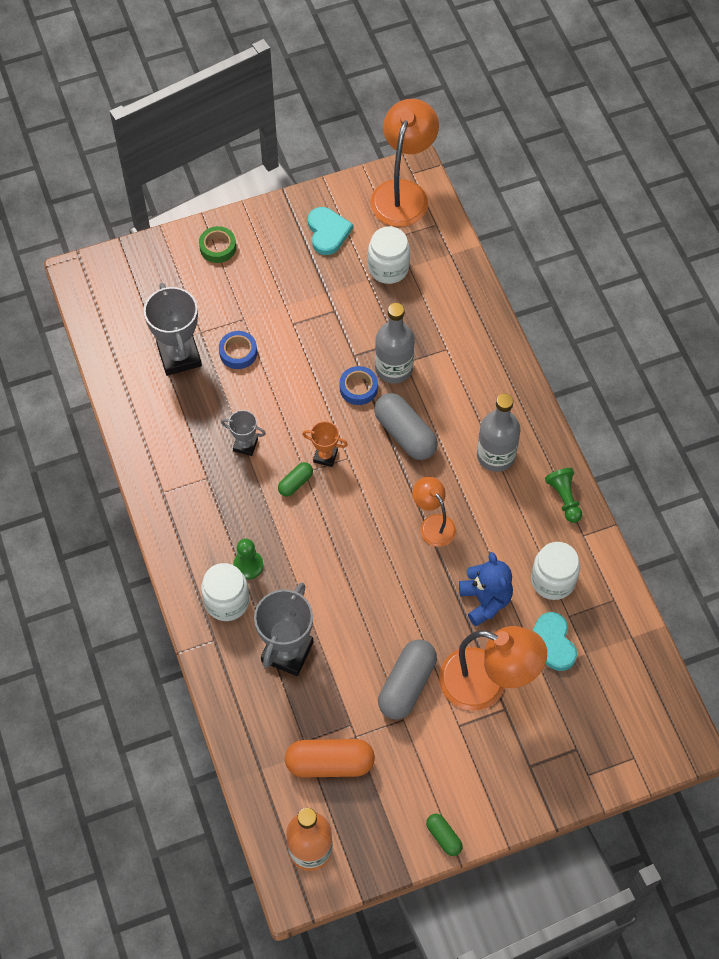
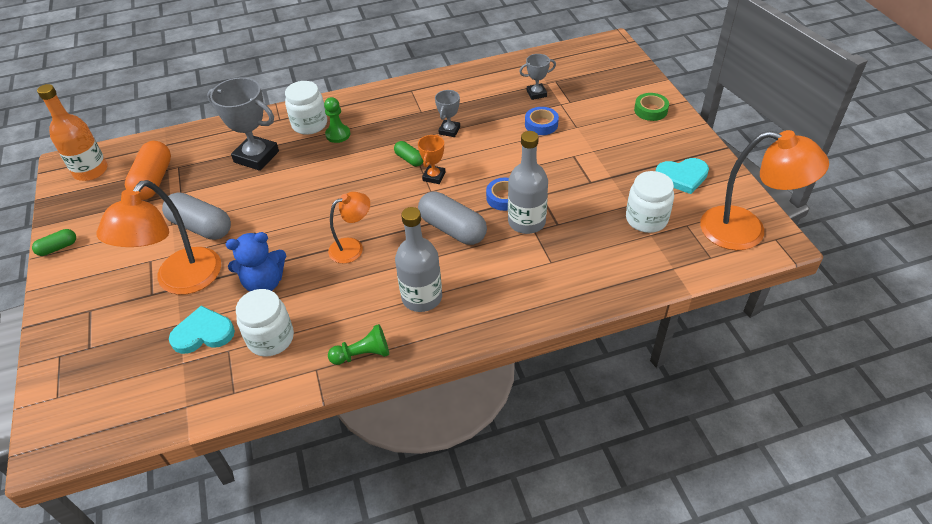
camera: 95 degrees right, 15 degrees down
(179, 356) = (536, 93): grey trophy -> grey trophy, size x0.53
(405, 434) = (452, 229): grey capsule -> grey capsule turned 75 degrees clockwise

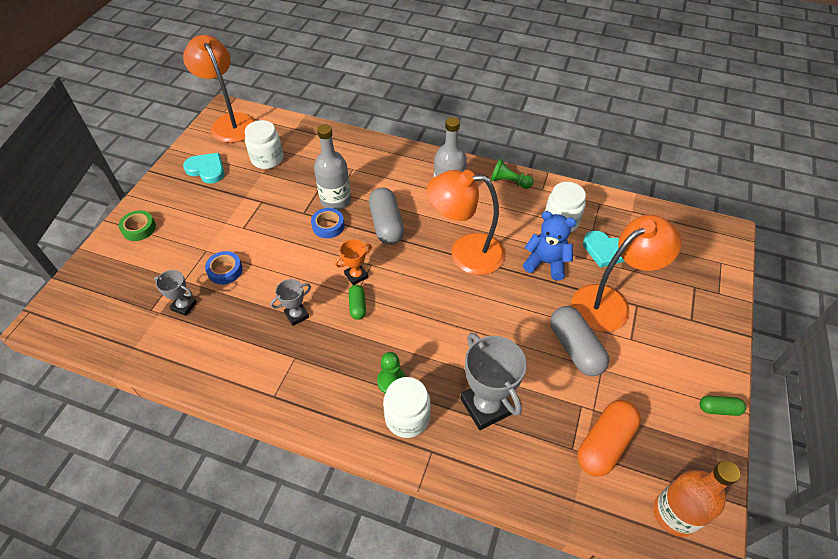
camera: 145 degrees left, 5 degrees up
(353, 247) = (465, 253): orange lamp -> orange lamp, size x1.79

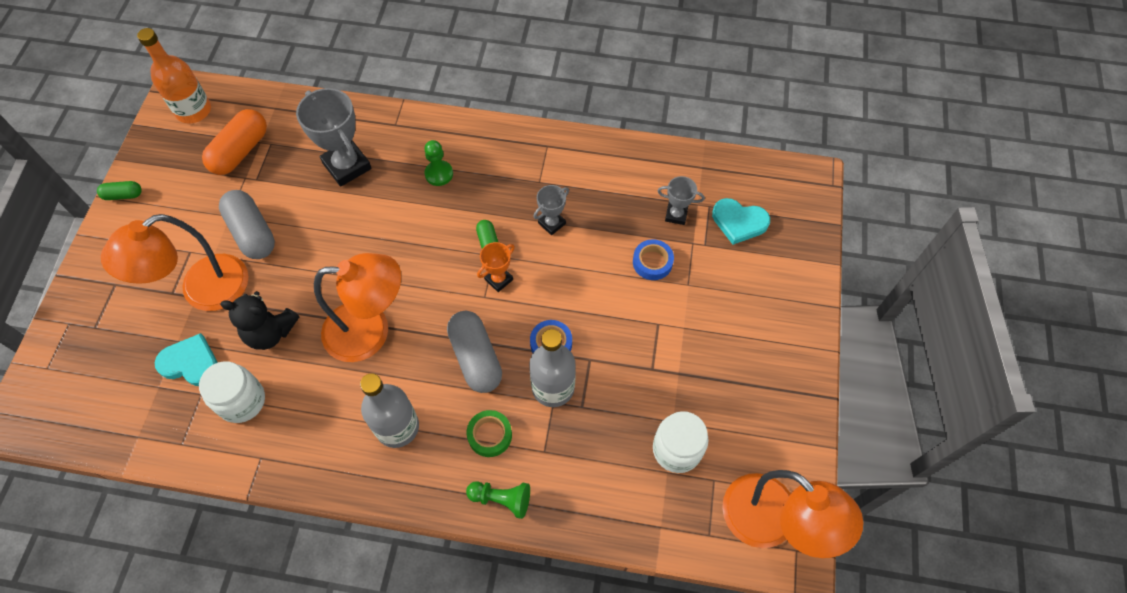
camera: 170 degrees right, 10 degrees up
(139, 228) = (786, 301): green tape -> green tape (490, 435)
(206, 169) = (755, 413): turquoise heart -> turquoise heart (739, 222)
(407, 418) = (419, 146): white jar -> none
(509, 182) = (308, 464): green pawn -> green pawn (502, 499)
(546, 263) = (270, 332): blue teddy bear -> black teddy bear

